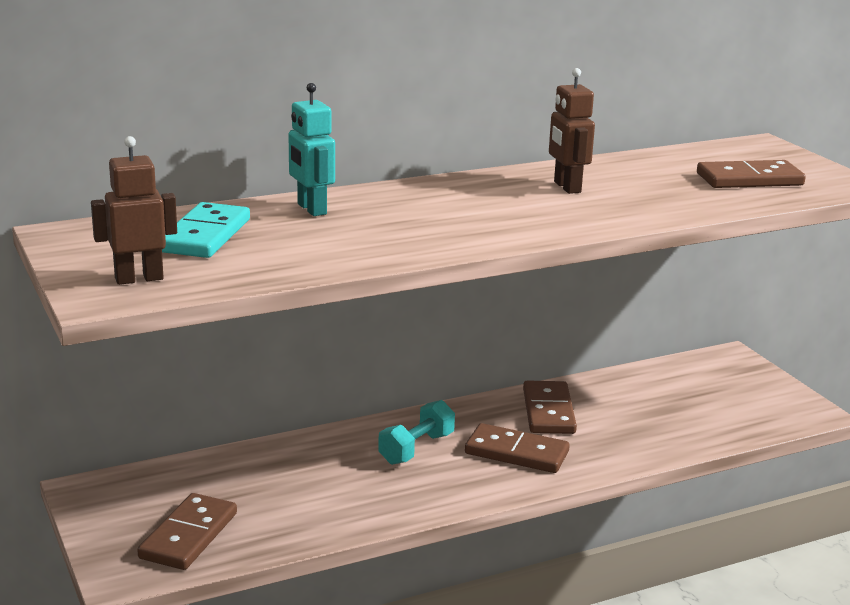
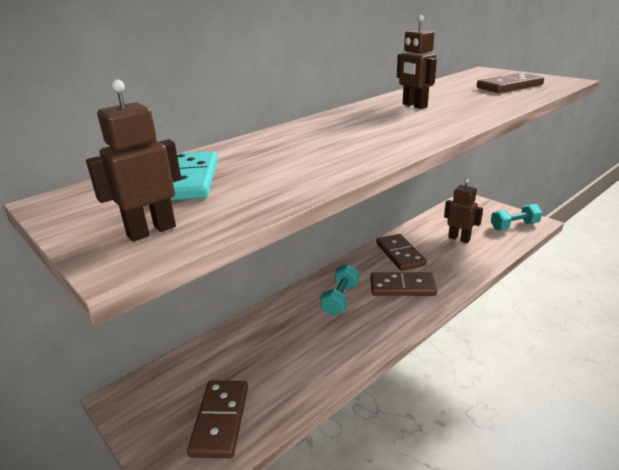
camera: 15 degrees left, 5 degrees up
(311, 209) = (259, 146): turquoise robot -> none
(661, 409) = (459, 238): none -> brown robot
(770, 411) = (514, 226): none -> turquoise dumbbell

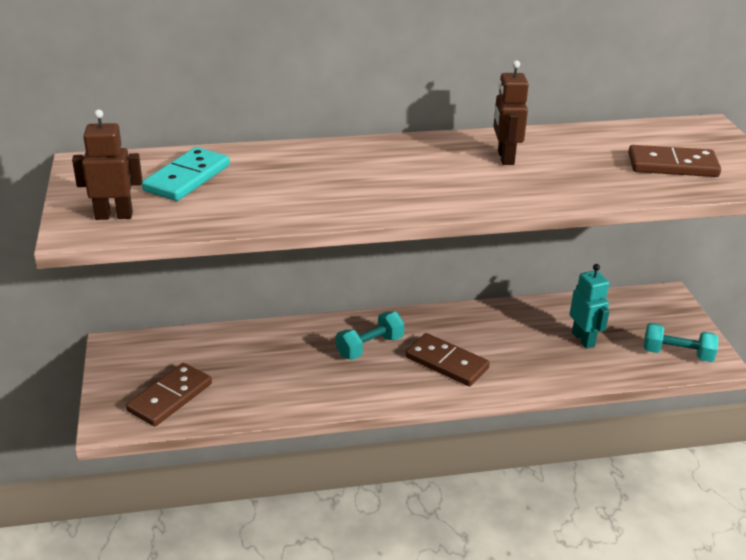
camera: 30 degrees right, 5 degrees up
(400, 254) = (489, 328): brown domino -> none
(459, 238) = (583, 339): brown robot -> turquoise robot

